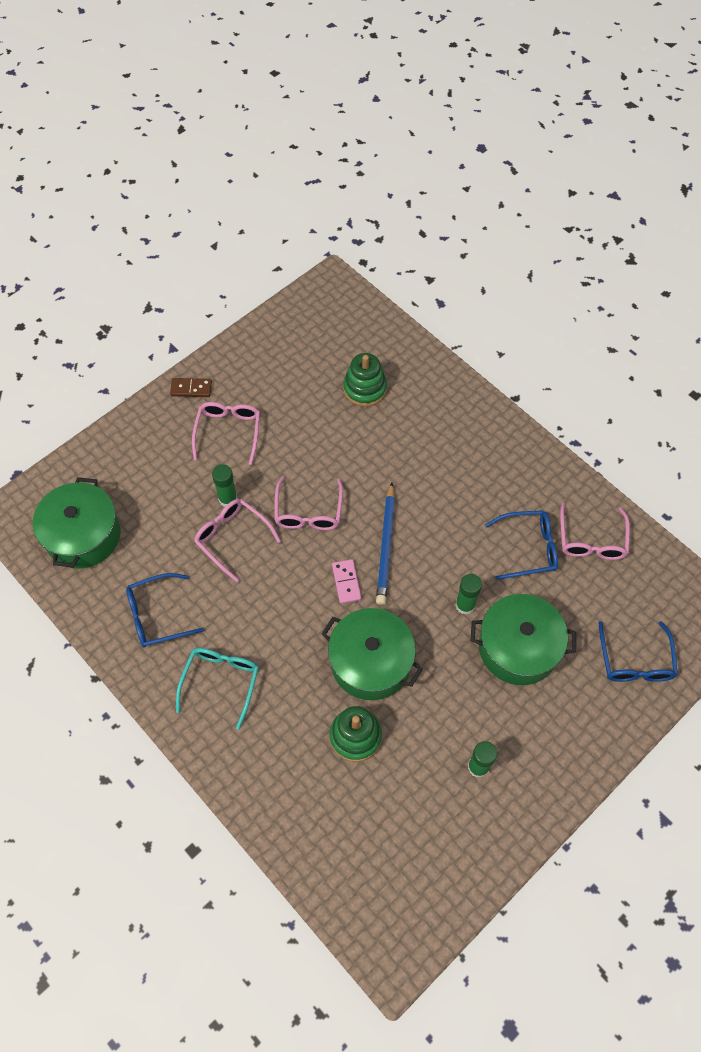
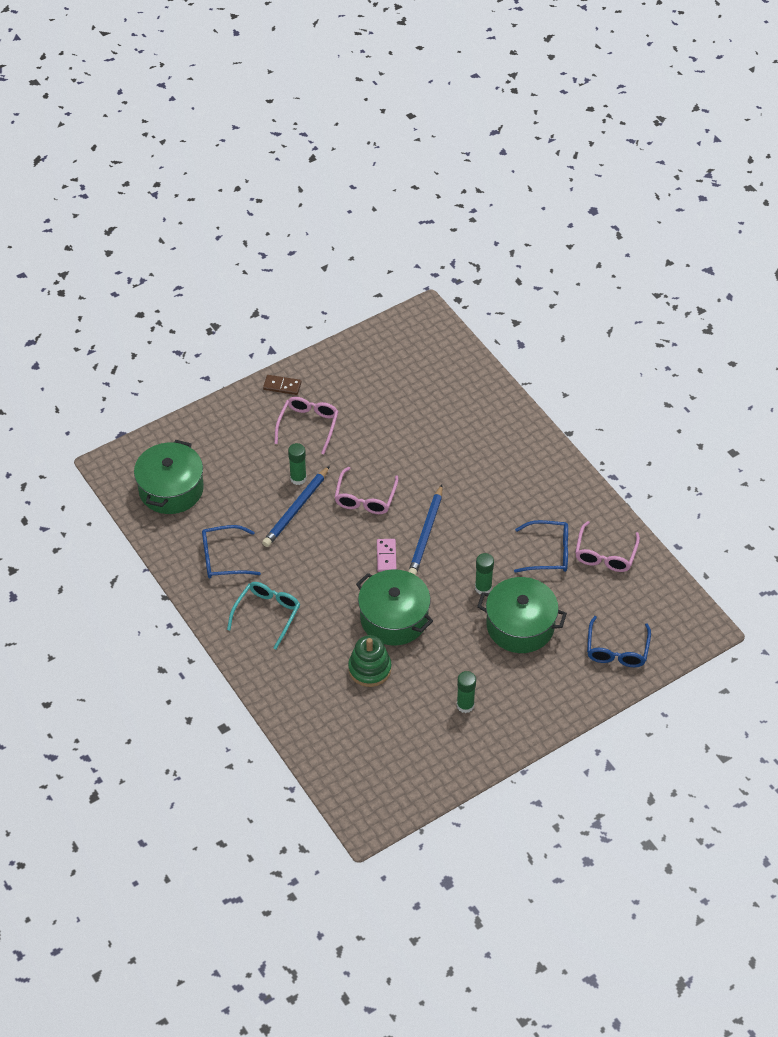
camera: 10 degrees right, 10 degrees down
(232, 538) = (296, 509): pink glasses -> blue pencil
(365, 389) = (435, 407): green stacking toy -> none

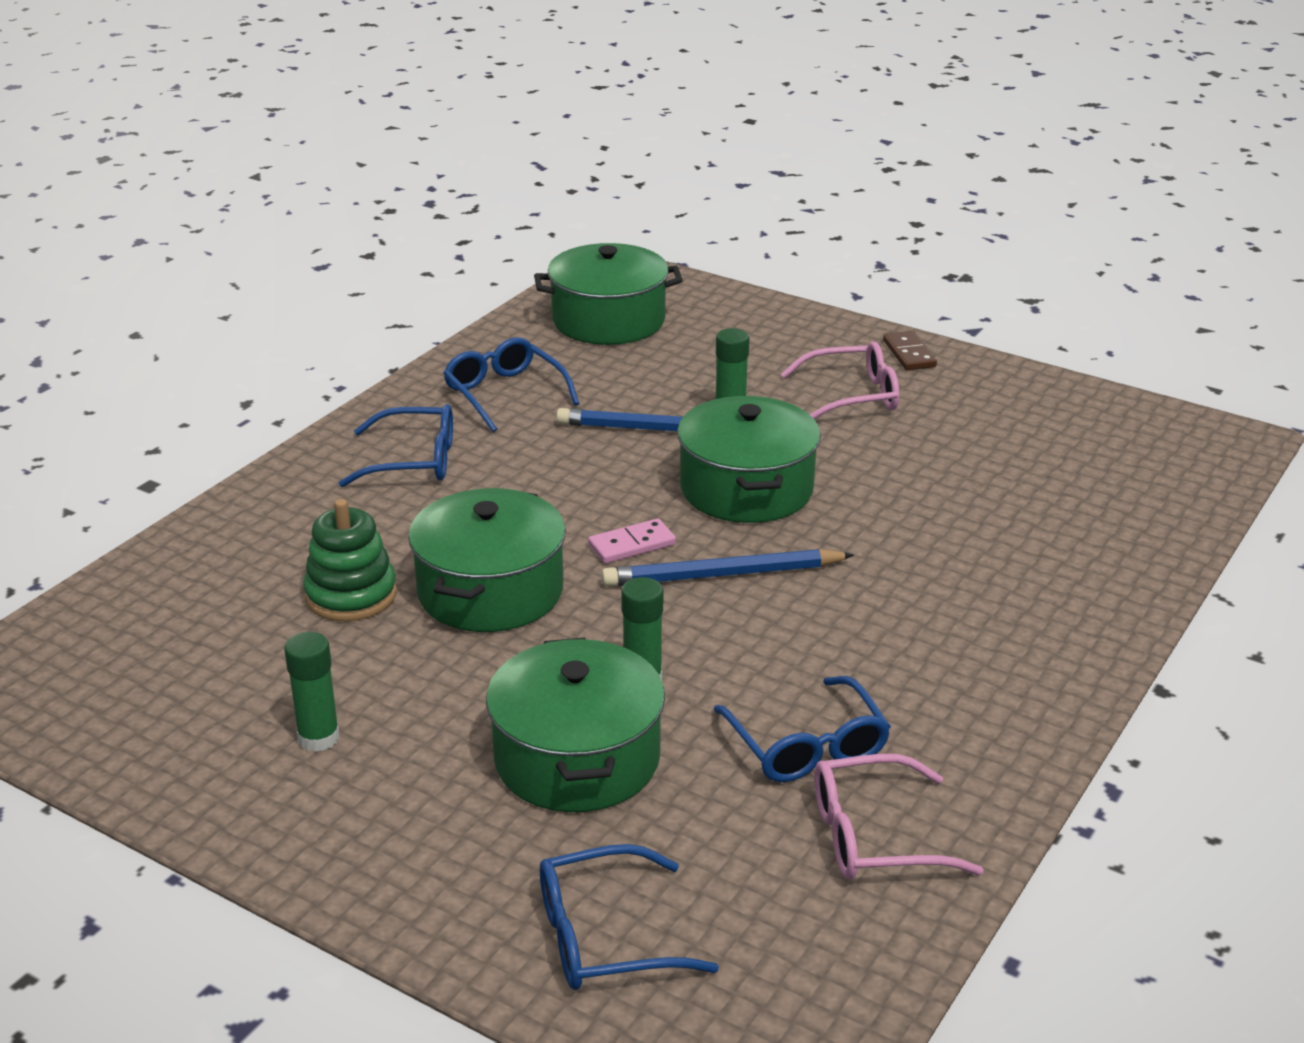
camera: 65 degrees right, 20 degrees down
(267, 614) = (414, 461): turquoise glasses -> blue glasses
(365, 498) = (746, 489): pink glasses -> green pot

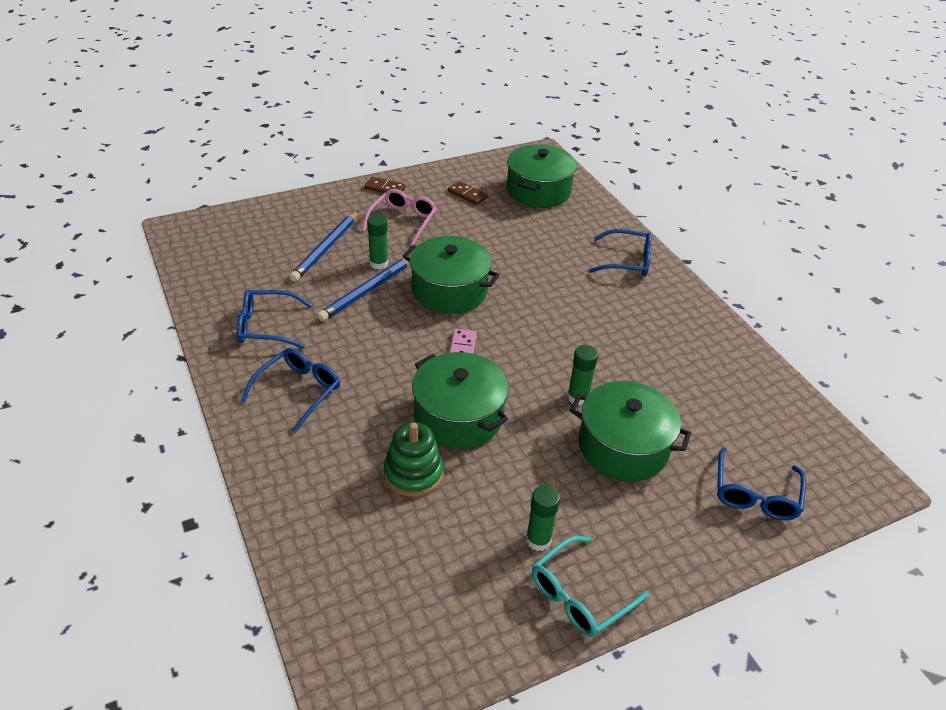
camera: 60 degrees left, 10 degrees up
(246, 807) = (579, 596): none -> turquoise glasses
(608, 320) = (234, 256): green pot -> green pot (538, 191)
(722, 575) = (514, 332): blue pencil -> blue pencil (326, 248)
(807, 746) = (663, 370): blue glasses -> blue glasses (627, 261)
(873, 836) = (733, 380): pink glasses -> none
(1001, 419) = (467, 194): none -> brown domino

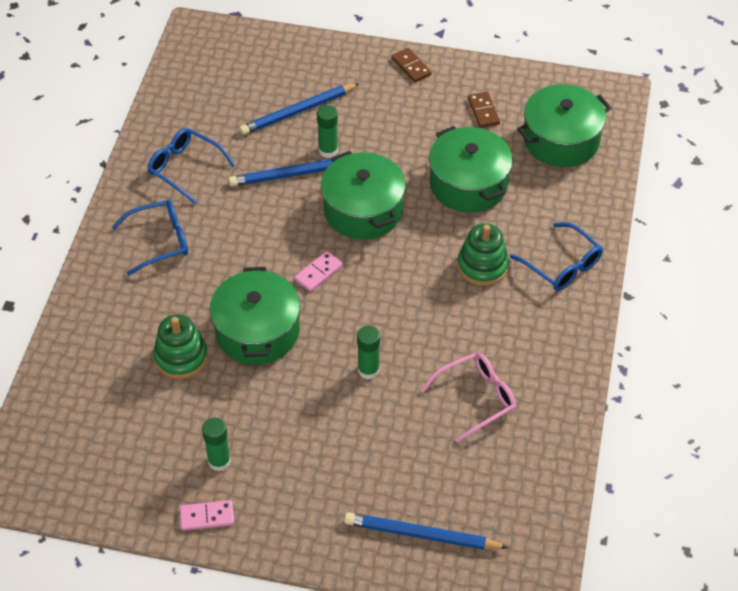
camera: 40 degrees right, 10 degrees up
(403, 221) = (392, 114): pink glasses -> pink glasses (476, 398)
(576, 286) = (482, 266): none -> green stacking toy
(579, 596) = (207, 517): turquoise glasses -> pink domino
(623, 446) = (359, 432): green pot -> green pot (468, 184)
(755, 494) = (422, 535): blue glasses -> blue pencil

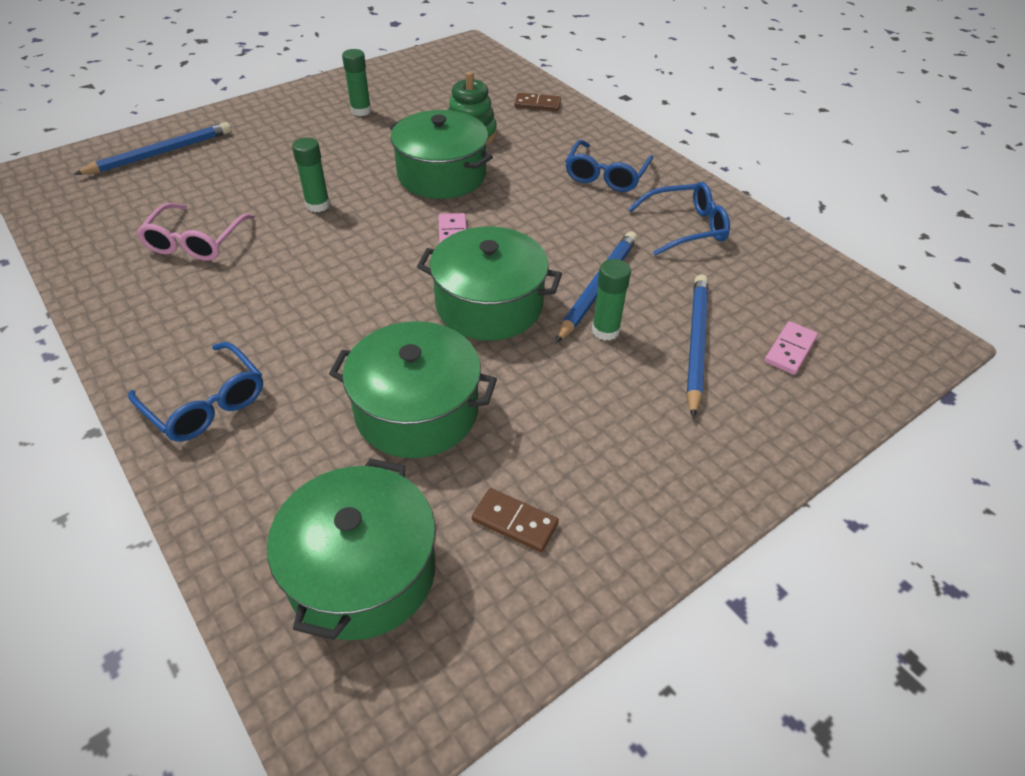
camera: 130 degrees right, 5 degrees down
(207, 517) = (331, 90): pink domino -> pink domino (790, 350)
(411, 67) = (684, 505): brown domino -> brown domino (537, 104)
(482, 266) = (302, 341): green stacking toy -> none
(562, 265) = (206, 403): blue glasses -> blue glasses turned 135 degrees counterclockwise

